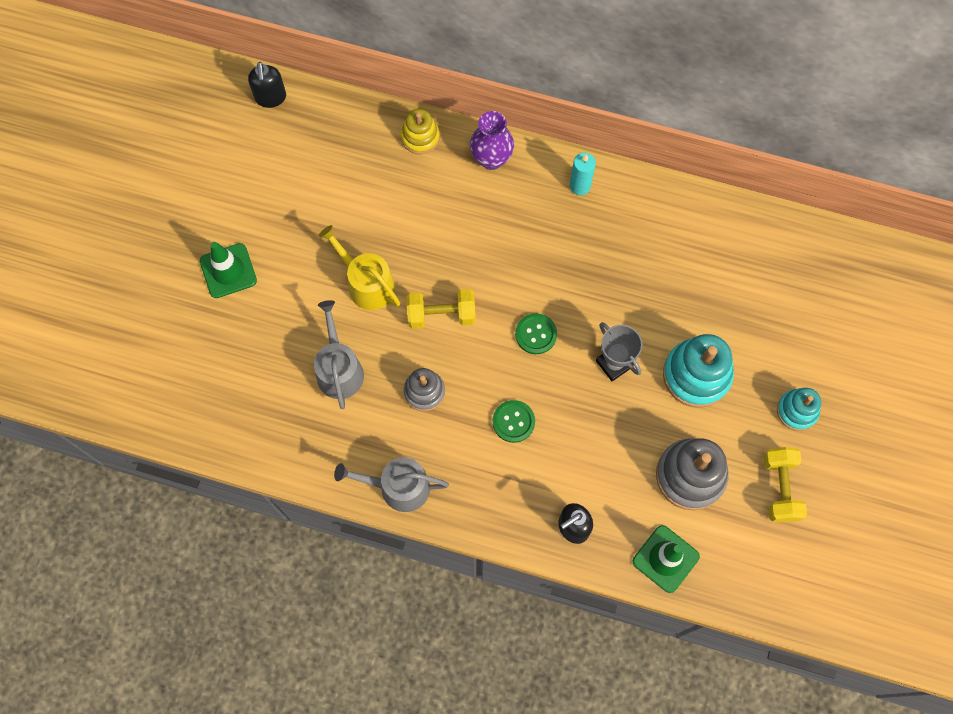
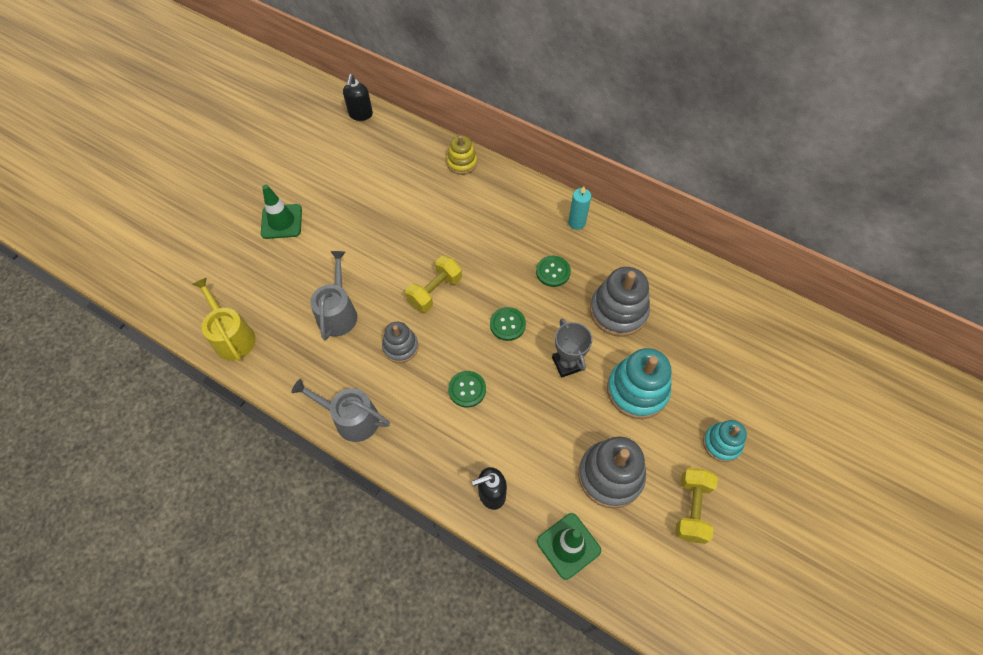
camera: 15 degrees right, 10 degrees down
(366, 283) = (384, 254): yellow watering can -> yellow watering can (232, 336)
(441, 315) = (435, 291): yellow dumbbell -> yellow dumbbell turned 60 degrees counterclockwise
(491, 159) = (512, 189): purple vase -> none
(569, 256) = (553, 272): none -> green button
(654, 287) = (618, 311): none -> grey stacking toy

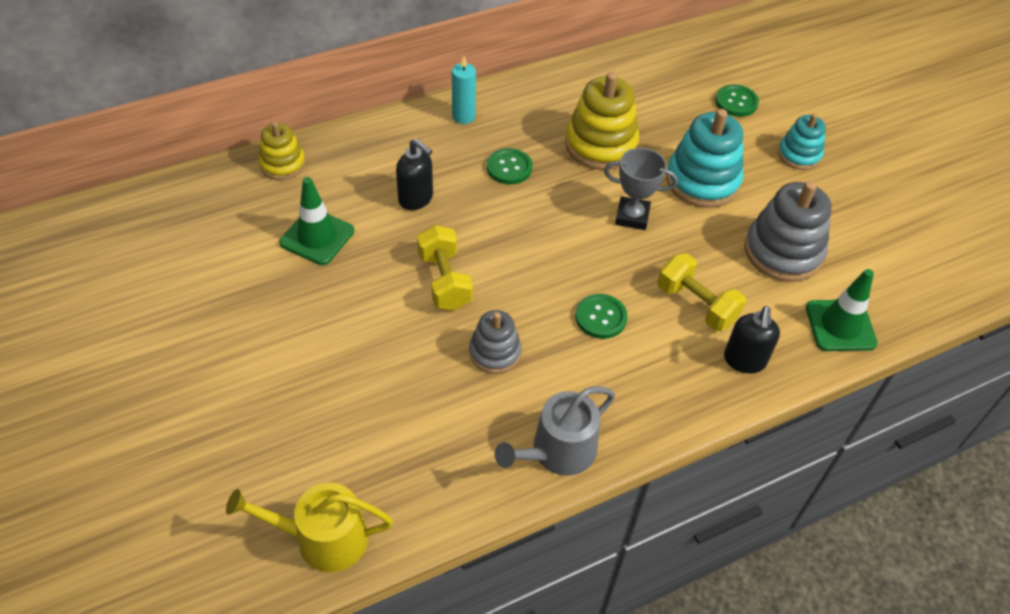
camera: 60 degrees left, 10 degrees down
(281, 221) = (181, 391): green traffic cone -> green traffic cone (317, 237)
(338, 312) = (390, 393): grey watering can -> none
(360, 114) = (93, 220): black soap dispenser -> black soap dispenser (416, 199)
(507, 324) = (544, 239): green button -> green button (736, 102)
(618, 311) = (600, 145): grey stacking toy -> yellow stacking toy
(691, 509) = (853, 212): yellow dumbbell -> yellow dumbbell (696, 305)

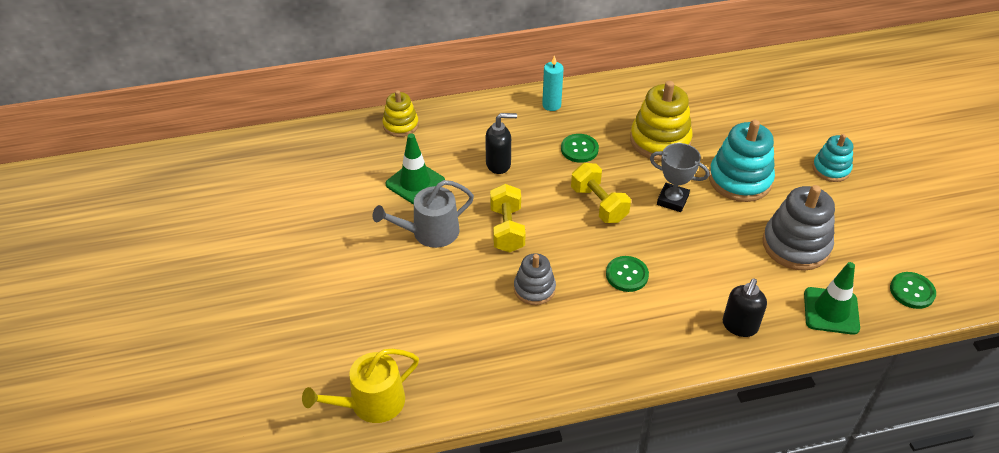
camera: 15 degrees right, 5 degrees down
(322, 538) = (371, 403): yellow watering can -> yellow watering can turned 45 degrees counterclockwise
(416, 199) = (499, 164): black soap dispenser -> black soap dispenser turned 60 degrees counterclockwise
(557, 452) = (566, 371): grey watering can -> grey watering can (429, 232)
(696, 305) = (709, 276): yellow dumbbell -> yellow dumbbell (598, 204)
(736, 102) = (786, 119): green button -> green button (912, 291)

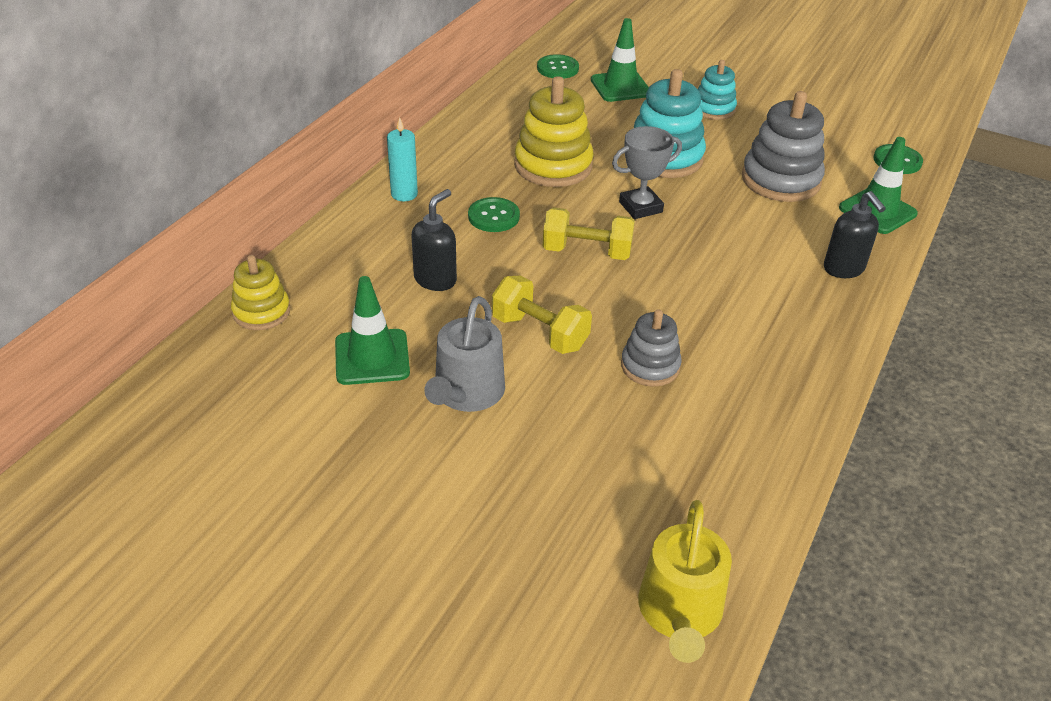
camera: 50 degrees left, 5 degrees down
(627, 275) = (704, 293): green button -> green button (557, 68)
(788, 114) = (620, 87): none -> green traffic cone

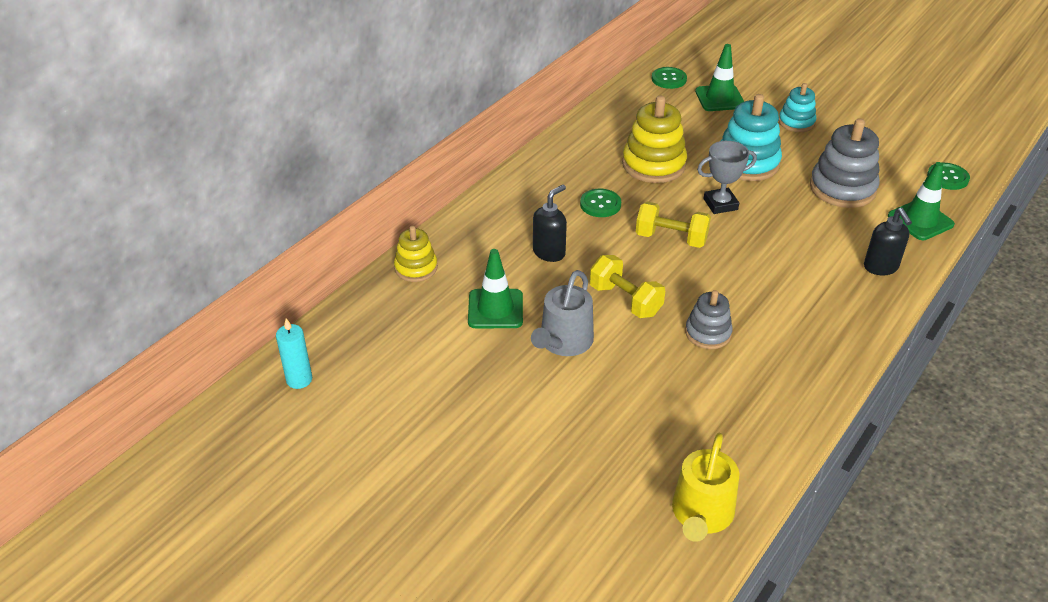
camera: 10 degrees right, 0 degrees up
(404, 194) = (531, 181): turquoise candle -> turquoise candle (299, 379)

